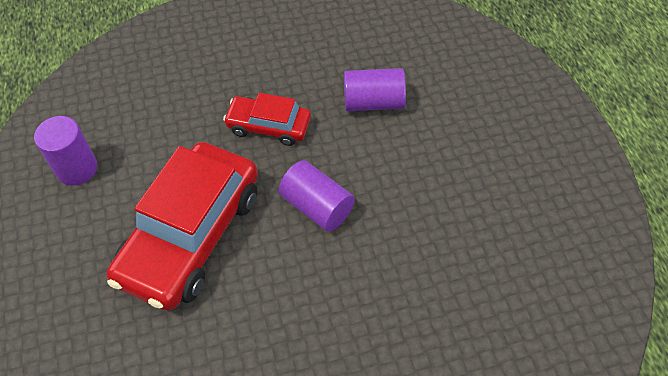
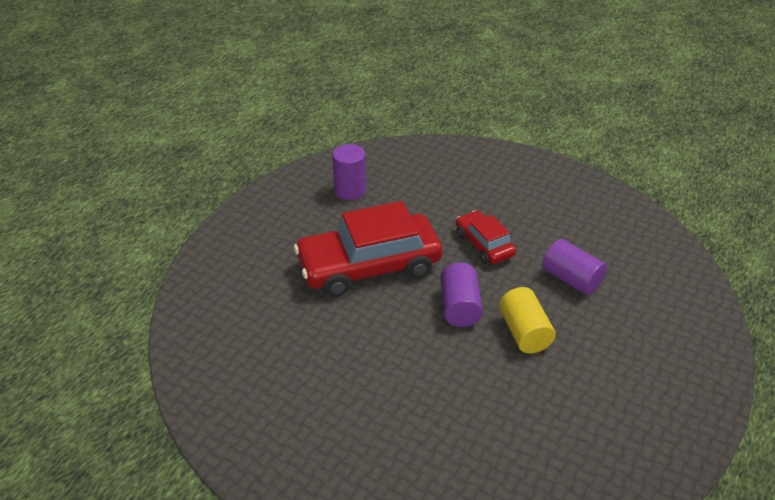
camera: 45 degrees right, 15 degrees down
(393, 185) = (524, 332): none -> yellow cylinder

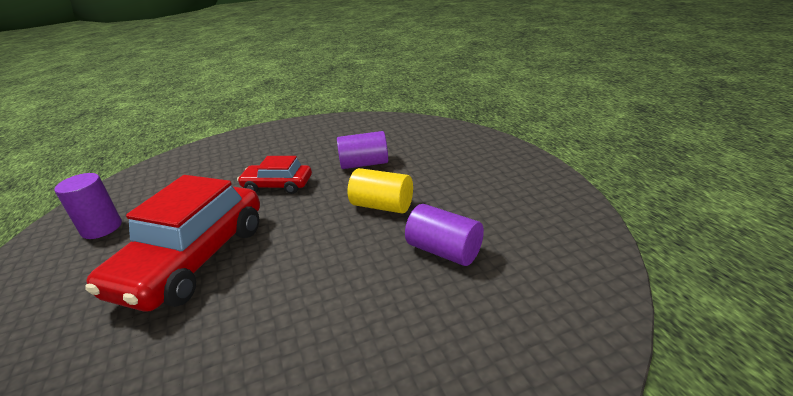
camera: 50 degrees left, 10 degrees down
(459, 307) = (314, 226): purple cylinder -> purple cylinder (444, 251)

